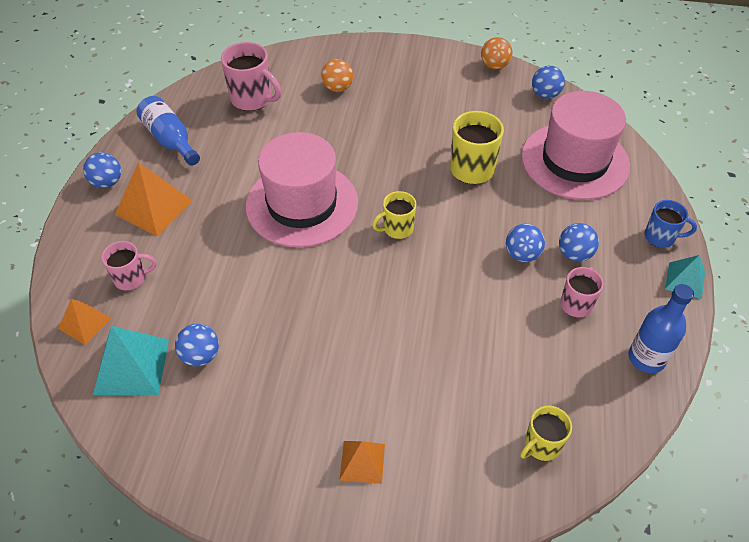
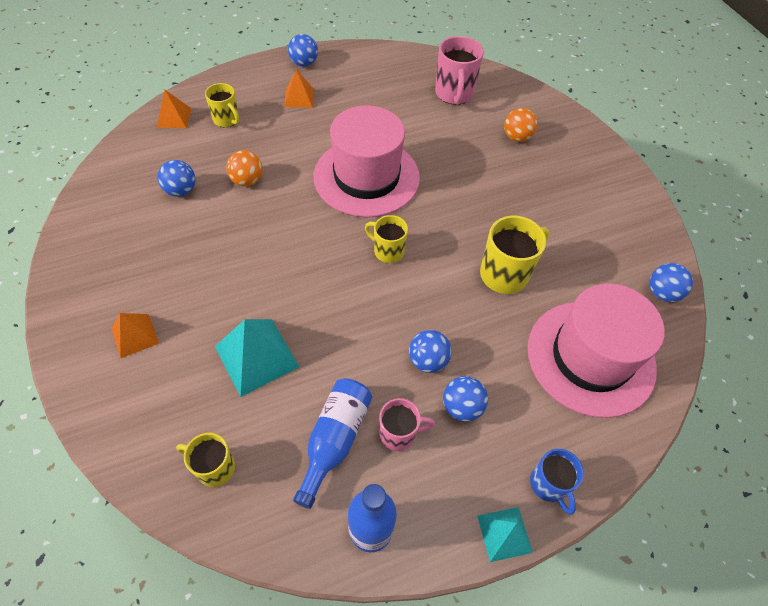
camera: 55 degrees right, 5 degrees up
(131, 278) = (226, 120): pink mug -> yellow mug
(131, 366) = (151, 159): turquoise pyramid -> turquoise pyramid (256, 356)
(153, 207) = (299, 97): orange pyramid -> orange pyramid, size x0.60
(170, 140) = (371, 72): blue bottle -> blue bottle (334, 440)
(494, 66) = (660, 234): orange ball -> orange ball (247, 181)

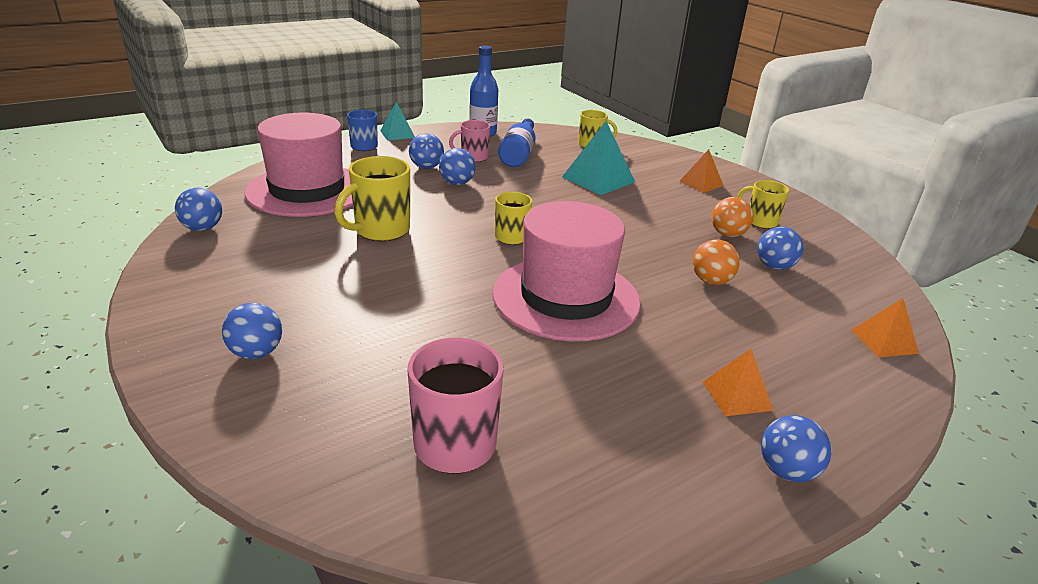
camera: 170 degrees right, 25 degrees down
(226, 120) = (810, 346): yellow mug -> yellow mug (760, 221)
(516, 137) = (336, 372): orange ball -> orange ball (728, 234)
(565, 155) = (256, 353): none -> blue ball

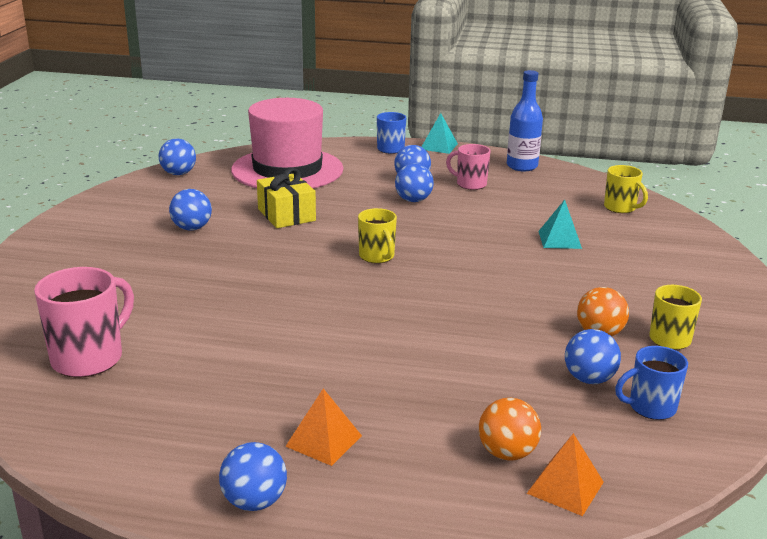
camera: 45 degrees right, 5 degrees down
(256, 353) = (81, 258): blue ball -> blue ball (192, 228)
(380, 230) = (286, 215): yellow mug -> yellow gift
(518, 154) = (520, 194): blue bottle -> none
(566, 297) = (331, 314): pink hat -> none
(598, 179) = (559, 239): turquoise pyramid -> turquoise pyramid, size x0.60
(701, 183) = (676, 281): orange pyramid -> none
(711, 281) = (489, 360): orange ball -> orange ball (507, 453)
(826, 269) = (650, 407): none -> blue mug

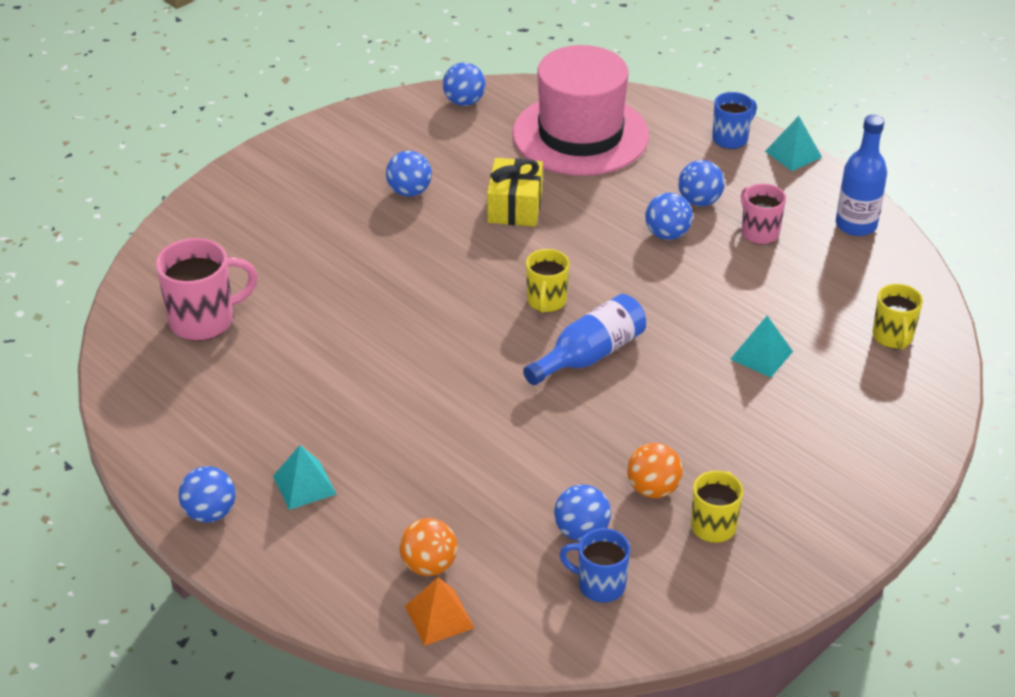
camera: 35 degrees right, 15 degrees up
(324, 441) = (304, 485): orange pyramid -> turquoise pyramid
(448, 275) = (589, 355): none -> blue bottle

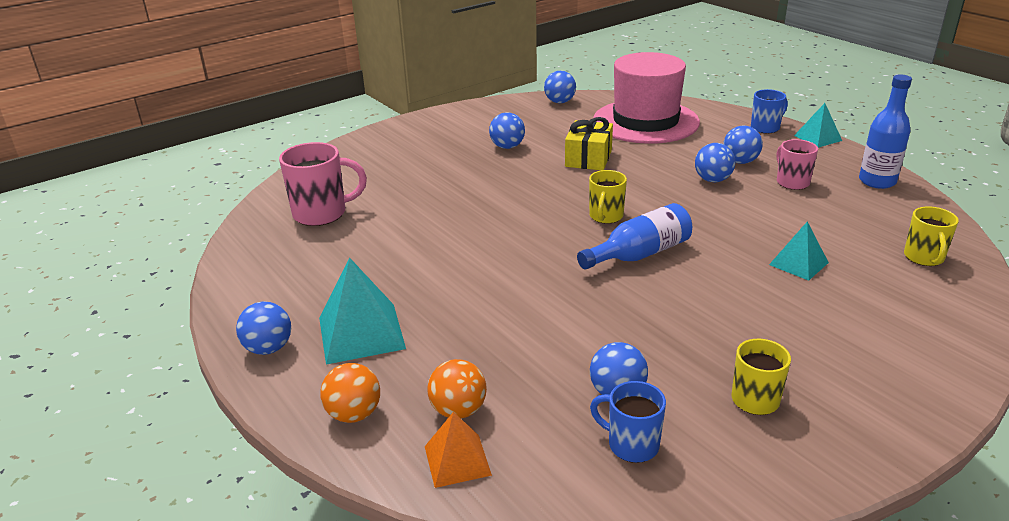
camera: 10 degrees right, 10 degrees down
(304, 485) = (361, 333): turquoise pyramid -> turquoise pyramid, size x1.66
(653, 489) = (693, 361): orange ball -> orange ball (354, 414)

